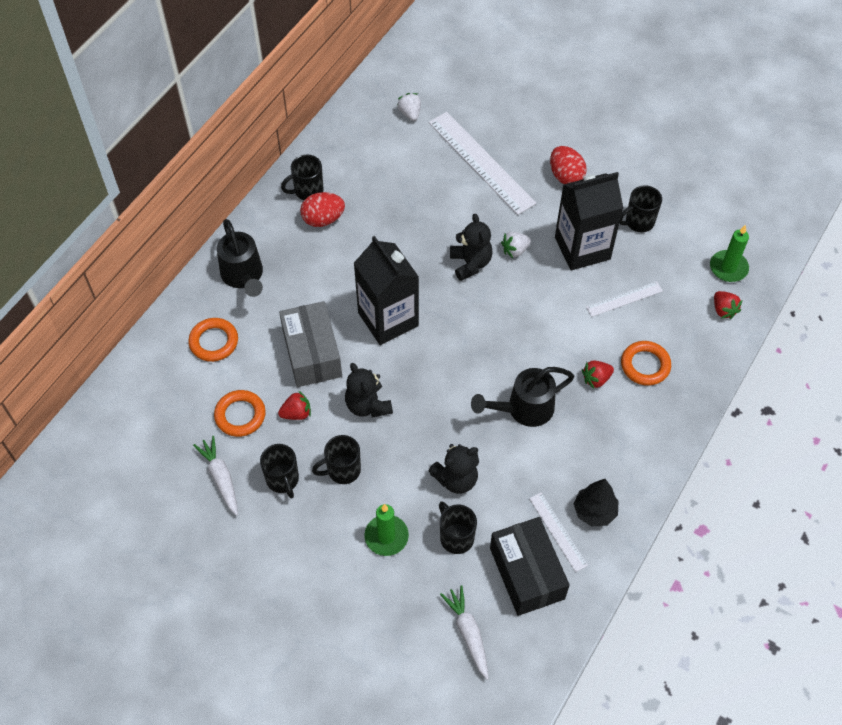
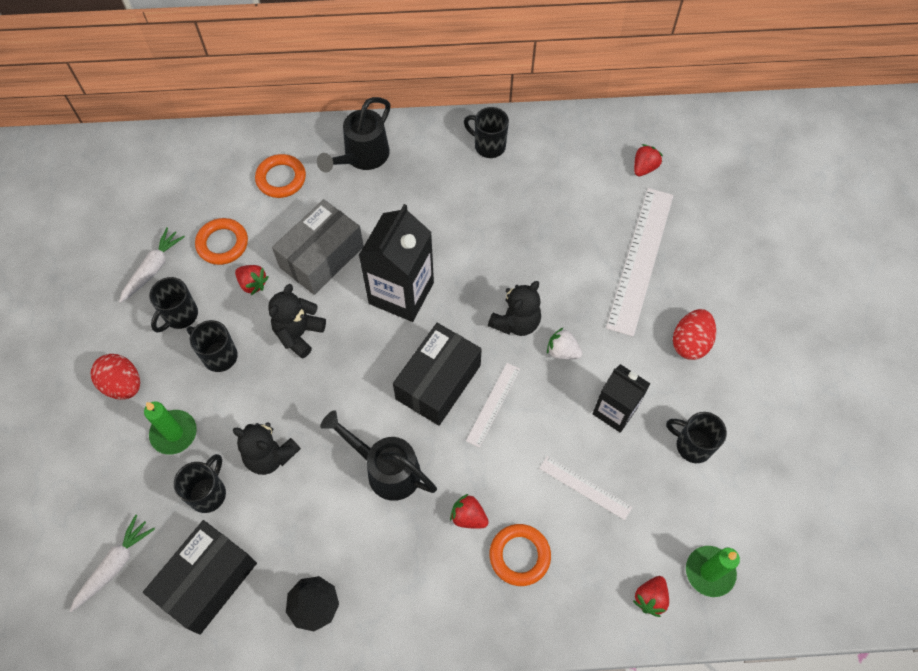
camera: 55 degrees right, 5 degrees up
(323, 219) = (468, 176): red egg -> red egg (123, 385)
(410, 113) = (644, 168): white strawberry -> red strawberry
(480, 338) = (438, 382): none -> black box
(557, 531) = (270, 583): white ruler -> white ruler (493, 404)
(582, 248) = (615, 411): black carton -> black carton, size x0.63

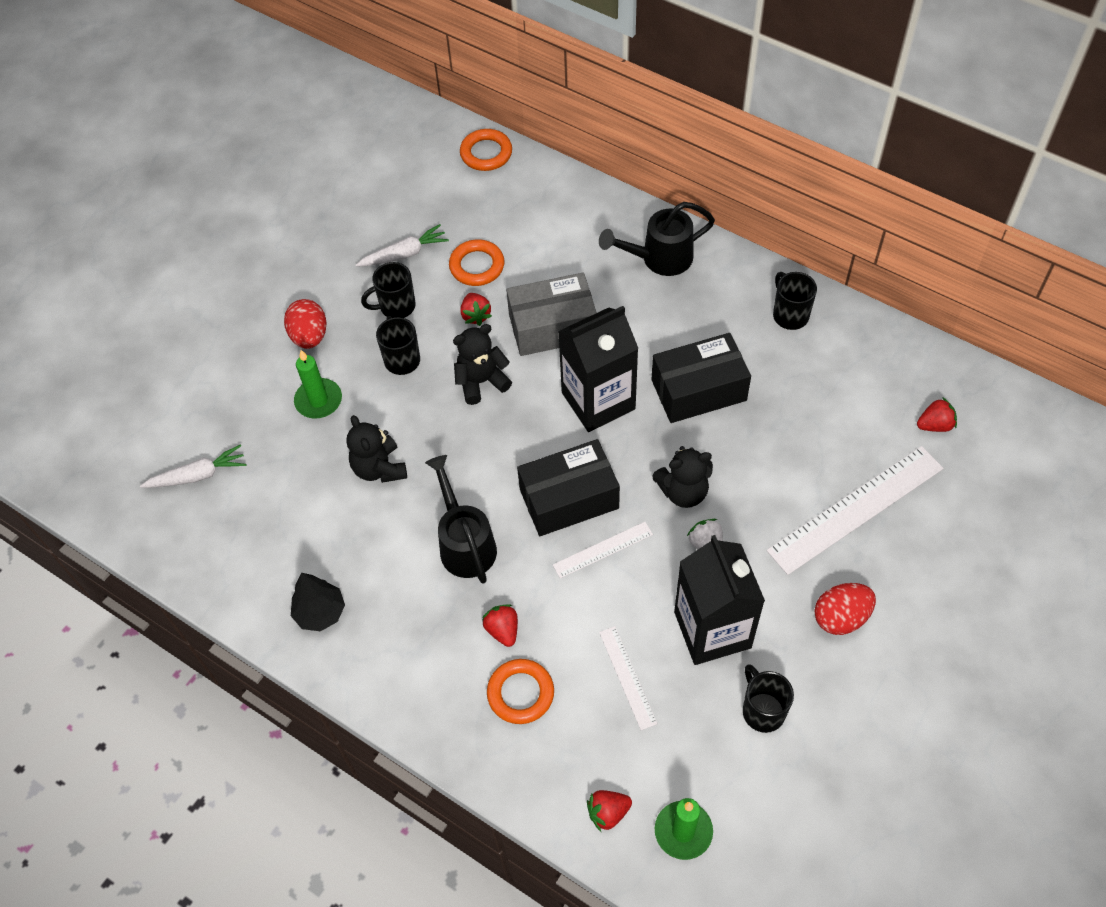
camera: 40 degrees right, 5 degrees down
(207, 581) = (255, 535): black box -> black box (698, 390)
(208, 493) = (308, 466): black mug -> none
(281, 179) = (571, 237): orange ring -> orange ring (486, 153)
(615, 411) = (712, 629): black carton -> black carton, size x1.58

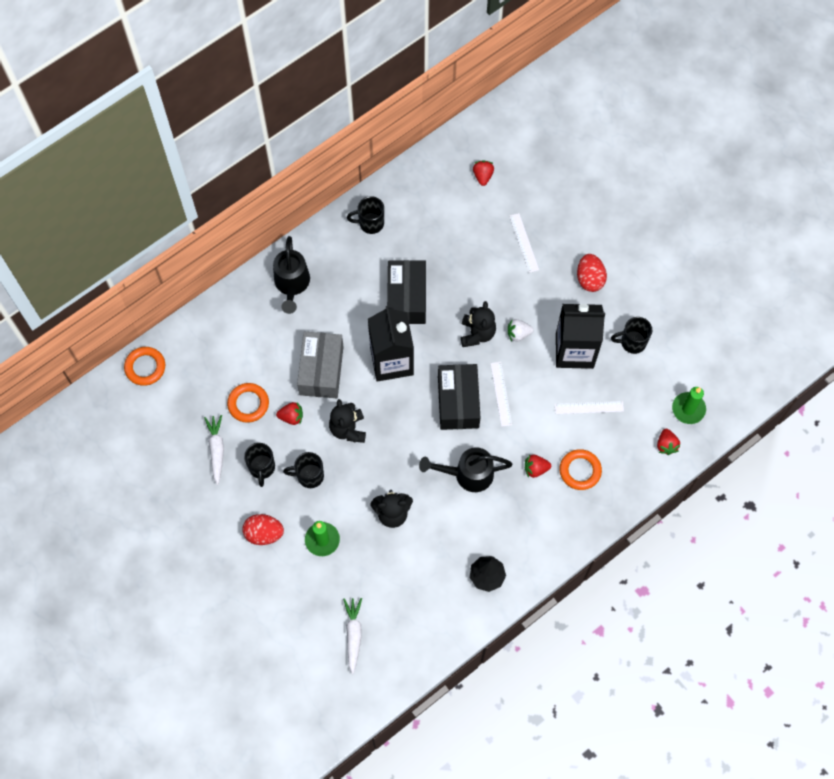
camera: 75 degrees left, 10 degrees up
(856, 509) = (524, 242): white ruler -> white ruler, size x0.51

